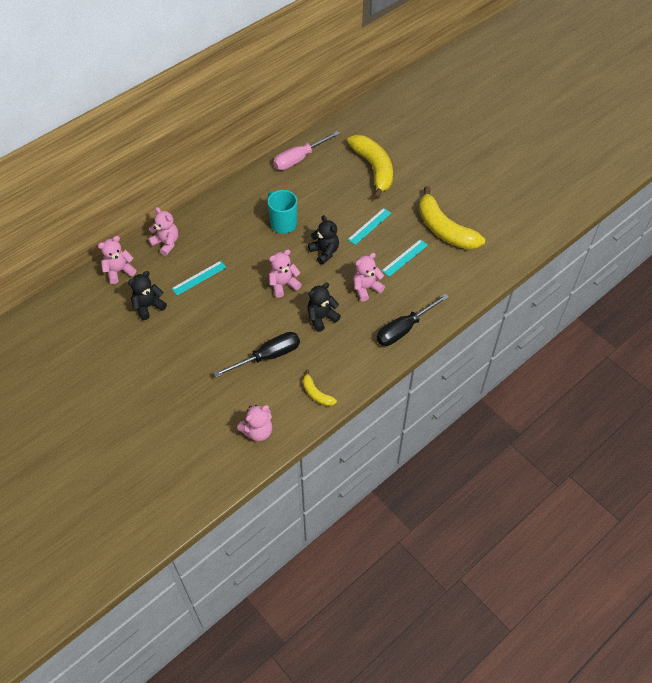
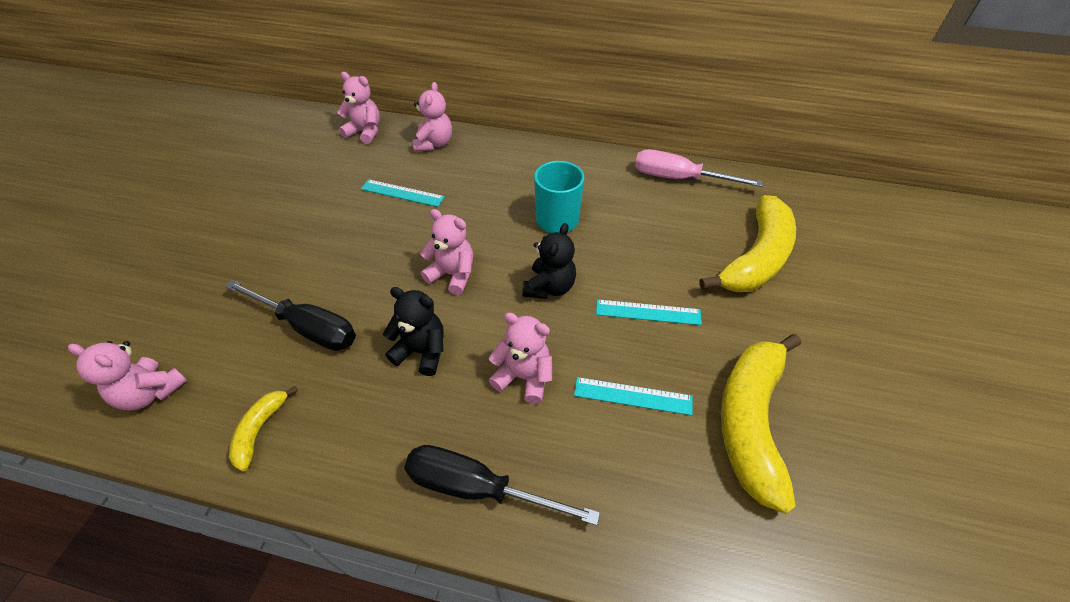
camera: 55 degrees right, 5 degrees down
(148, 306) = (328, 176): black teddy bear -> none

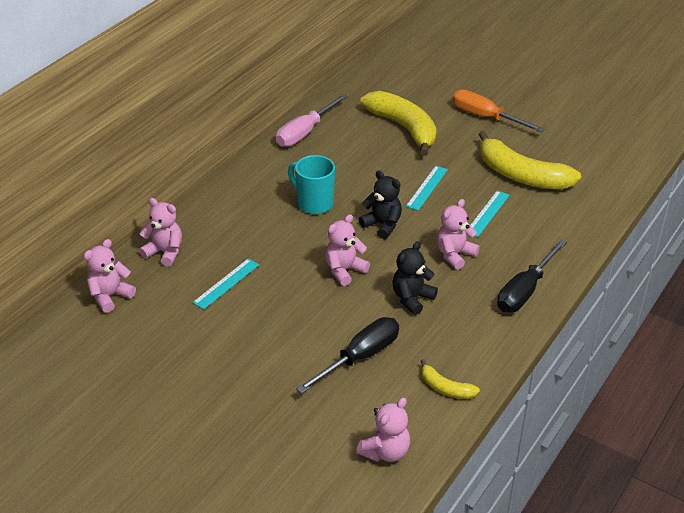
camera: 70 degrees left, 10 degrees down
(858, 340) = (485, 117): none -> orange screwdriver

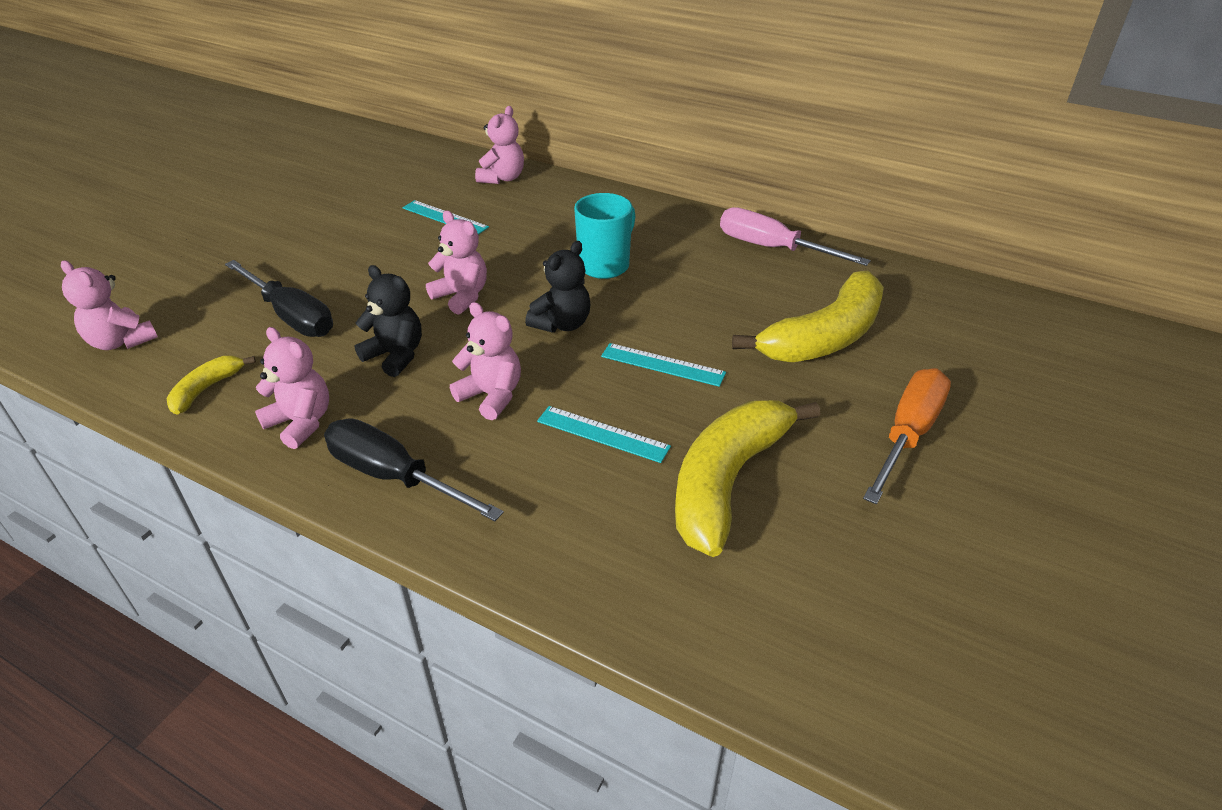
camera: 85 degrees right, 0 degrees up
(110, 296) = (432, 158): pink teddy bear -> pink teddy bear (301, 423)

